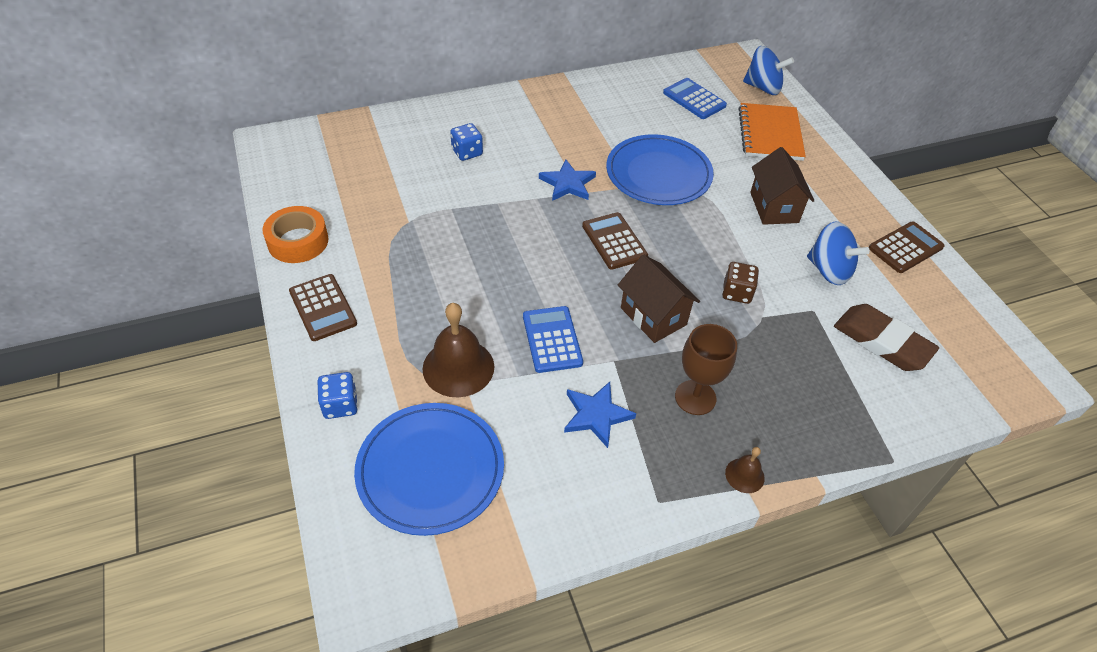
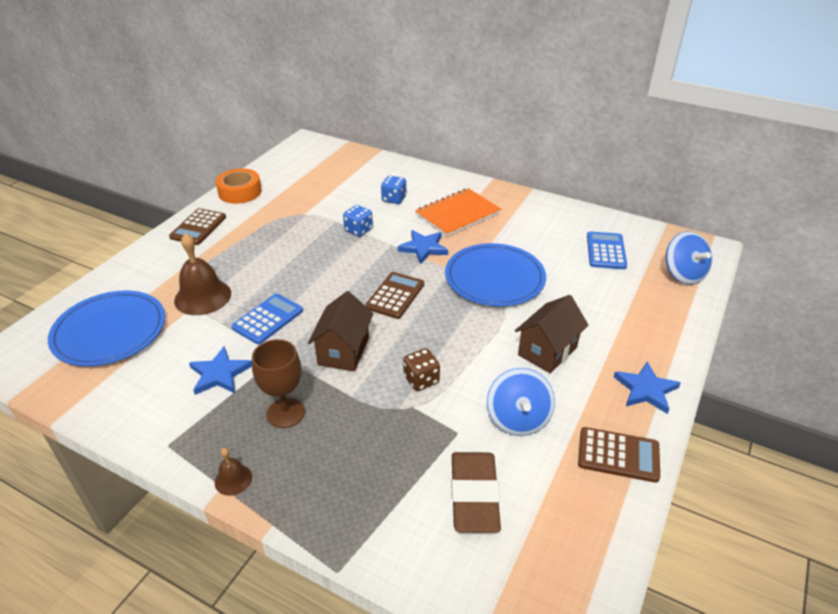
camera: 50 degrees right, 10 degrees down
(340, 405) = (130, 273): blue dice -> blue dice (358, 230)
(770, 134) = (632, 306): orange notebook -> orange notebook (458, 214)
(859, 192) = (646, 389): none -> blue star

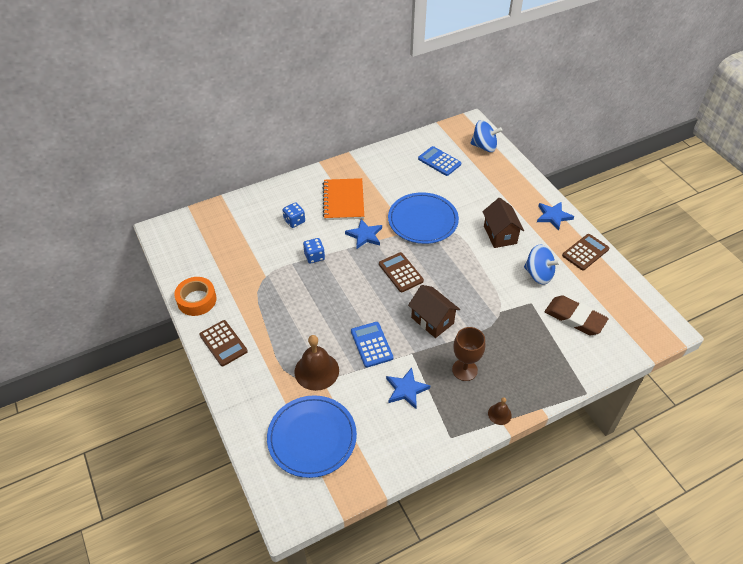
camera: 55 degrees left, 10 degrees up
(421, 380) = (482, 297): brown dice -> none

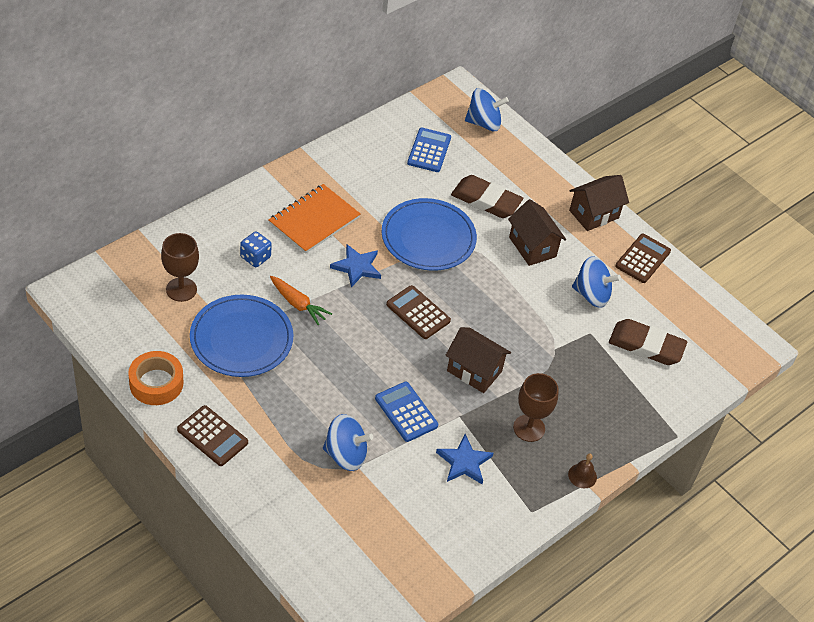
camera: 20 degrees left, 0 degrees up
(236, 237) = (181, 289): none -> brown goblet
(312, 437) = (364, 537): blue plate -> blue plate (241, 339)
(314, 256) = (298, 304): blue dice -> orange carrot
(316, 371) = (346, 455): brown bell -> blue spinning top
(343, 200) = (314, 220): orange notebook -> orange notebook turned 60 degrees clockwise
(439, 161) = (429, 150): blue calculator -> blue calculator turned 75 degrees clockwise
(472, 199) = (486, 200): none -> brown eraser
(553, 216) = (594, 214): blue star -> brown house

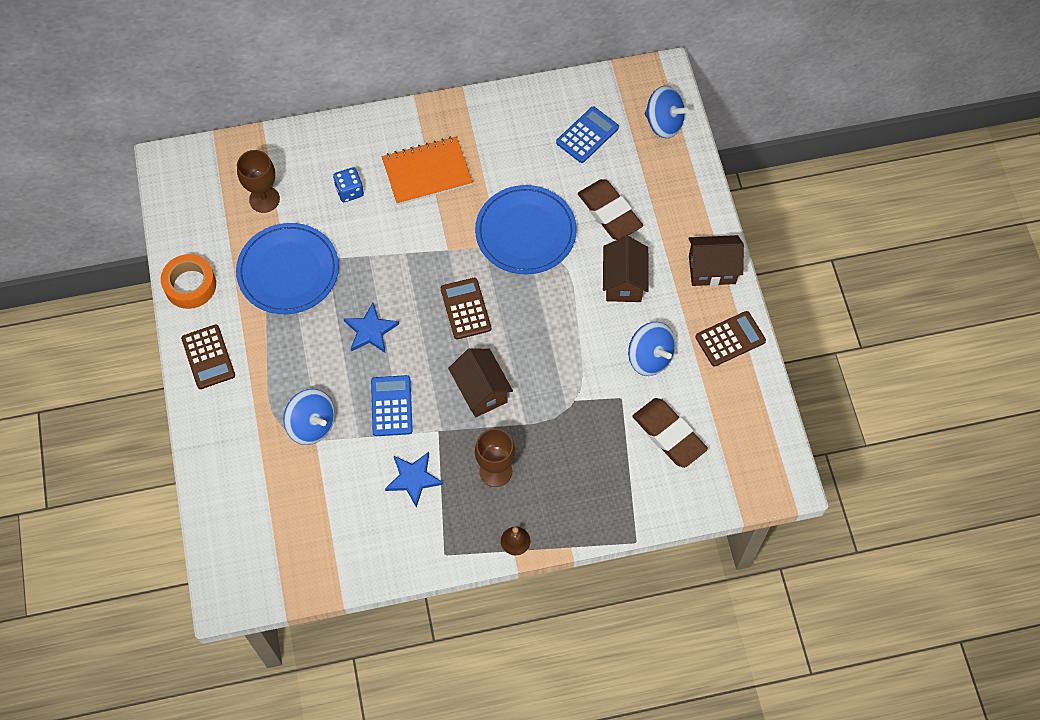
camera: 35 degrees right, 15 degrees up
(298, 304) = (359, 255): orange carrot -> none
(357, 267) = (437, 238): blue star -> blue star (370, 330)

